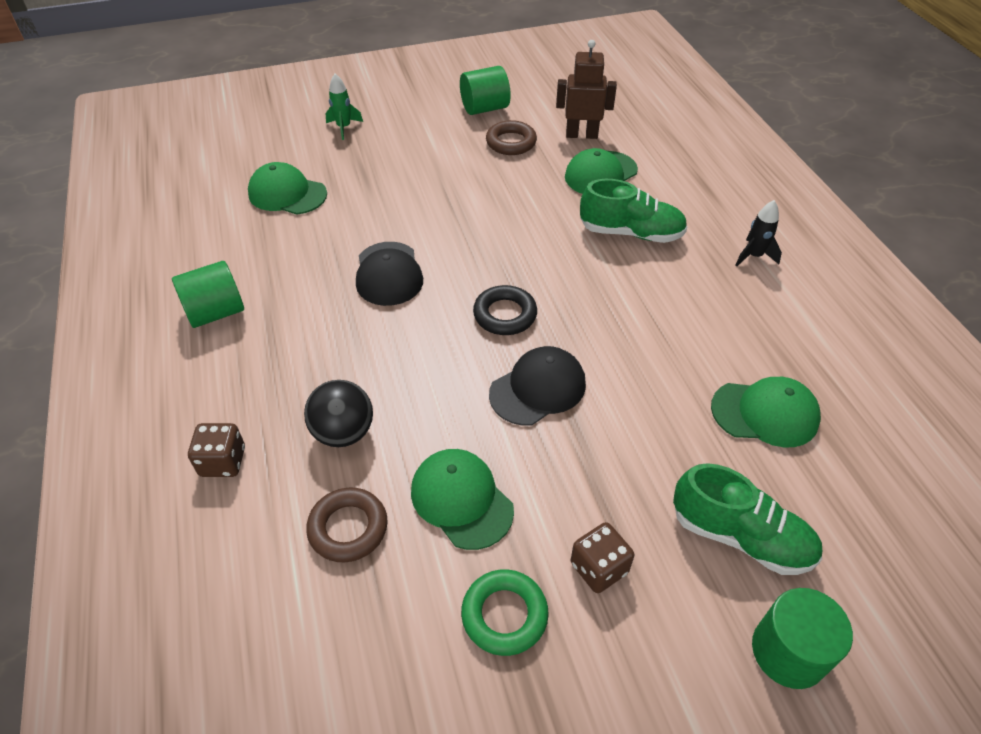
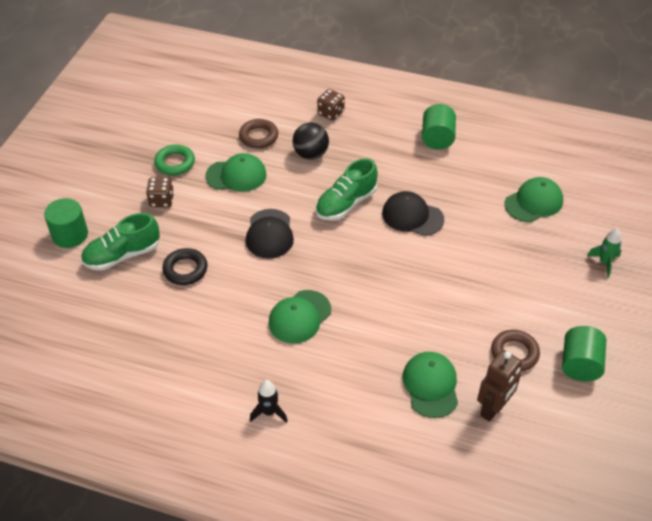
camera: 125 degrees right, 0 degrees up
(505, 315) = (333, 249): black ring -> black ring (185, 269)
(631, 233) = (350, 357): green shoe -> green shoe (346, 204)
(765, 413) = (163, 316): green cap -> green cap (299, 317)

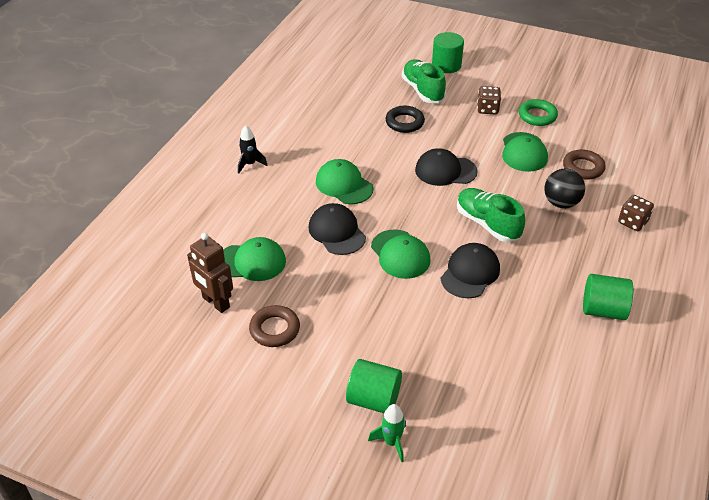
camera: 95 degrees right, 5 degrees down
(374, 317) = (337, 232): none -> black cap
(533, 202) = (496, 388): green cap -> green cap (400, 254)
(580, 364) = (249, 382): green cylinder -> green cylinder (373, 399)

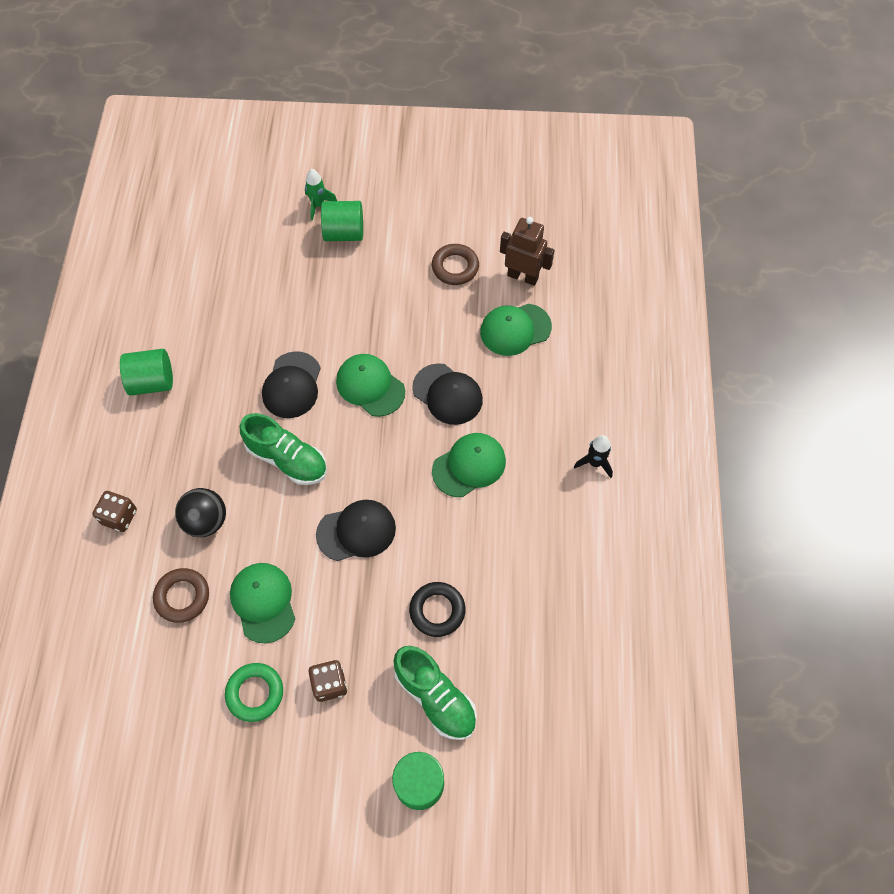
camera: 160 degrees right, 20 degrees up
(344, 185) = (469, 466): green cap -> green cap turned 60 degrees counterclockwise

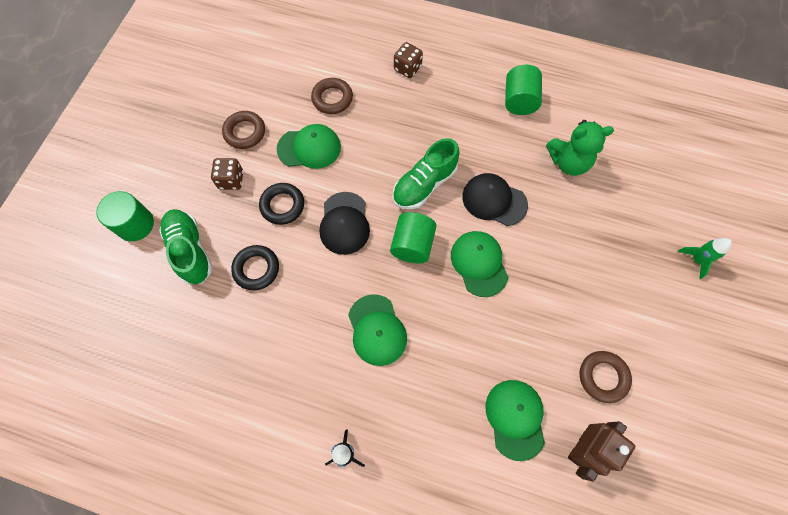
camera: 105 degrees right, 5 degrees up
(206, 521) = (387, 121): black ball -> none
(228, 322) = (568, 162): none -> green teddy bear
(255, 693) = (245, 132): green ring -> brown ring
(344, 233) = (658, 277): green cylinder -> green cylinder (412, 245)
(350, 608) = (282, 205): none -> black ring
(370, 386) = (479, 263): green cap -> green cap turned 75 degrees counterclockwise
(435, 697) = (190, 250): green shoe -> green shoe turned 90 degrees clockwise
(447, 394) = (455, 330): black cap -> none

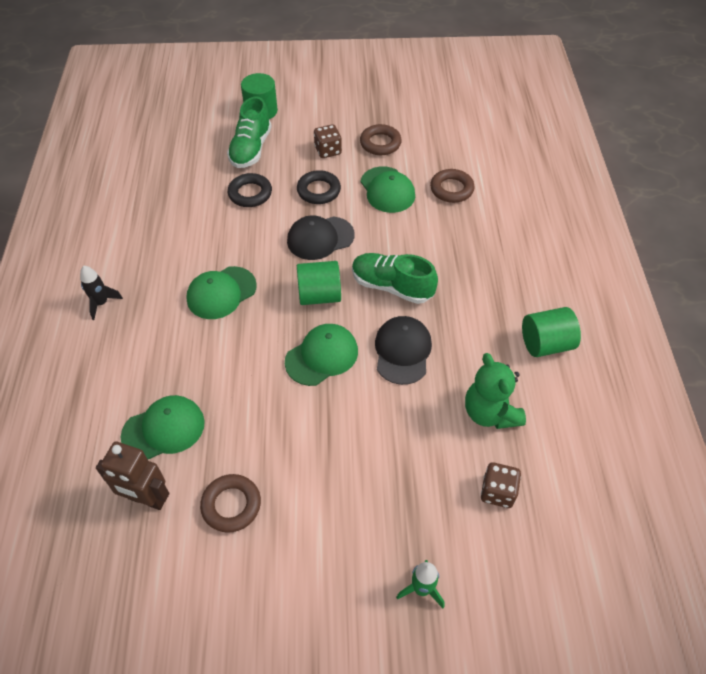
camera: 70 degrees right, 15 degrees down
(190, 250) = (251, 149): green shoe -> green shoe turned 150 degrees clockwise
(407, 68) = (525, 235): brown dice -> brown dice (497, 492)

